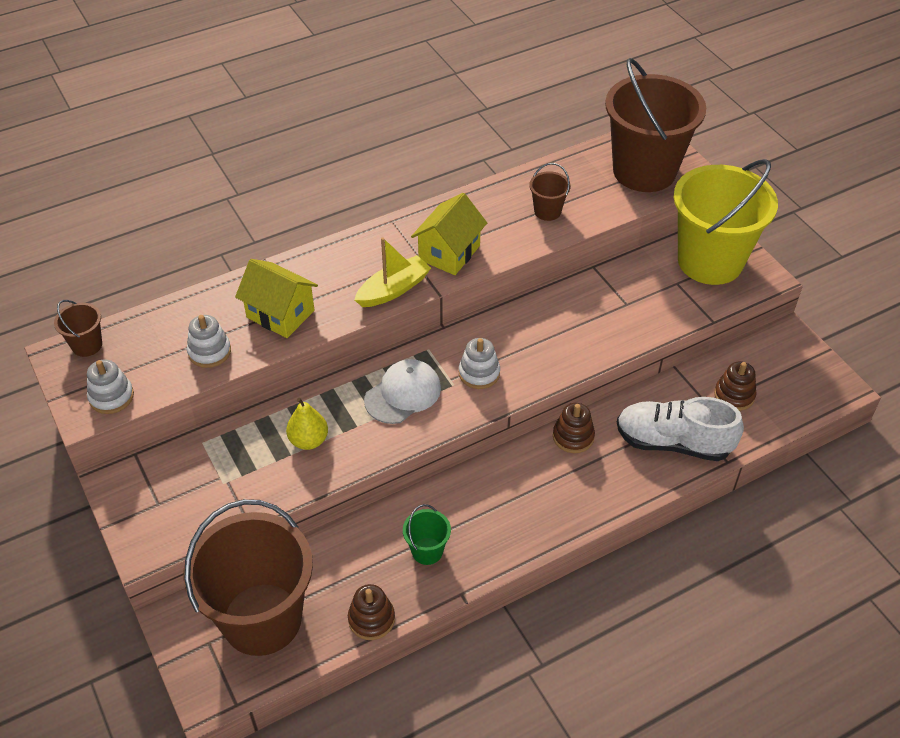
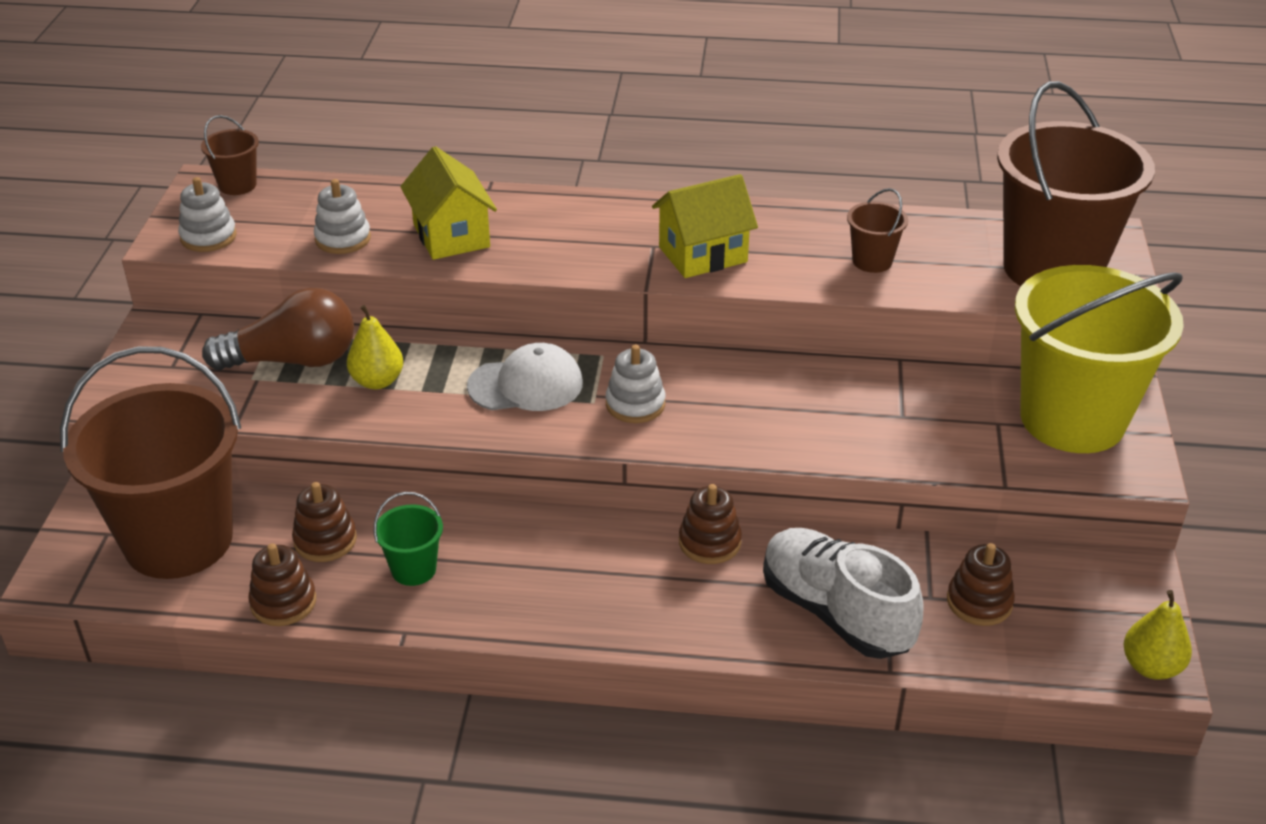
camera: 35 degrees right, 10 degrees down
(238, 455) = (293, 360): none -> brown light bulb
(355, 563) = (325, 540): none -> brown stacking toy
(393, 289) = (598, 263): yellow boat -> none
(837, 387) = (1151, 667): none -> yellow pear

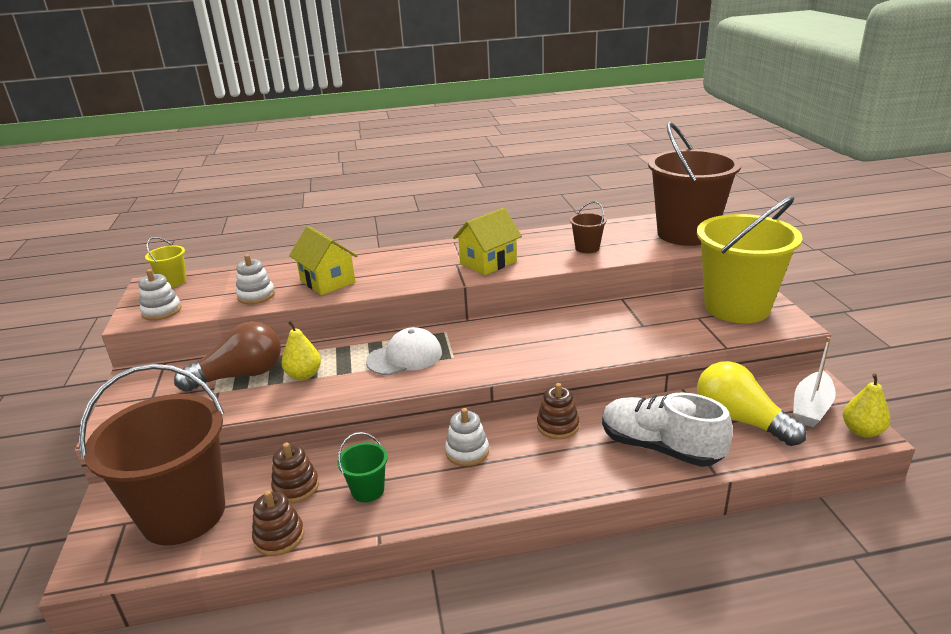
camera: 15 degrees left, 10 degrees down
(237, 185) = (173, 282): brown bucket -> yellow bucket
(635, 404) = (480, 353): white stacking toy -> white stacking toy (467, 452)
(979, 602) = (740, 420): brown stacking toy -> yellow light bulb
(1102, 611) = (811, 407): none -> white boat

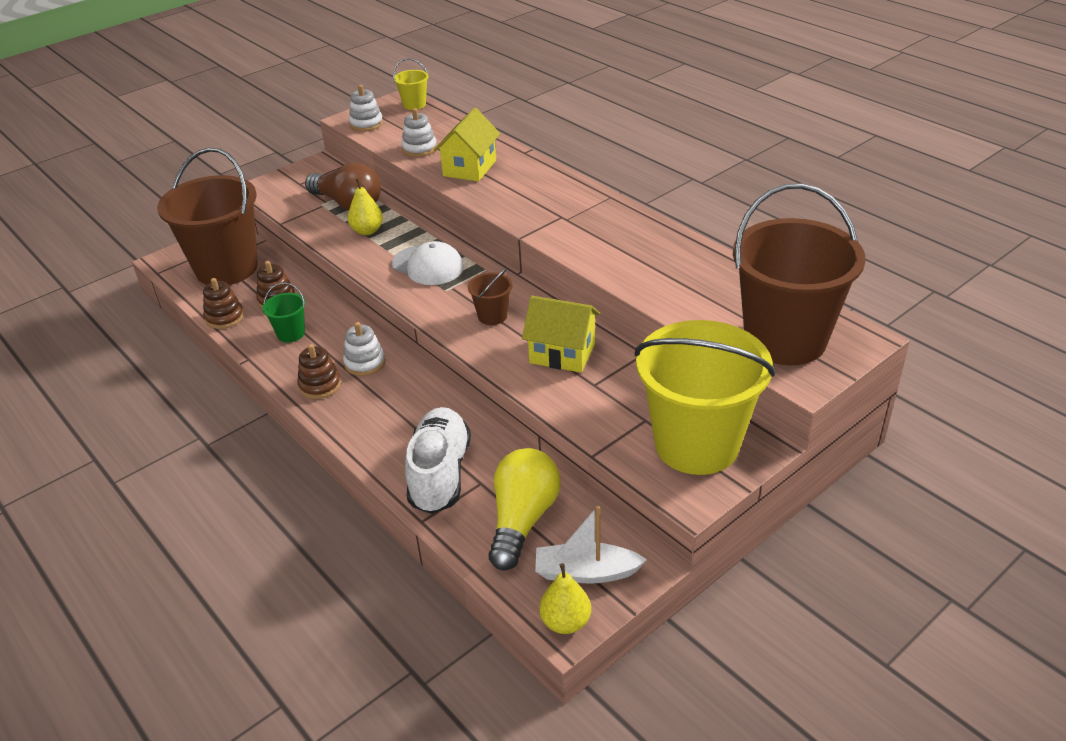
camera: 60 degrees right, 10 degrees up
(488, 262) = (580, 233): yellow house -> yellow house (562, 353)
(558, 426) = (433, 400): brown stacking toy -> brown stacking toy (320, 385)
(587, 248) = (672, 281): brown bucket -> brown bucket (492, 316)

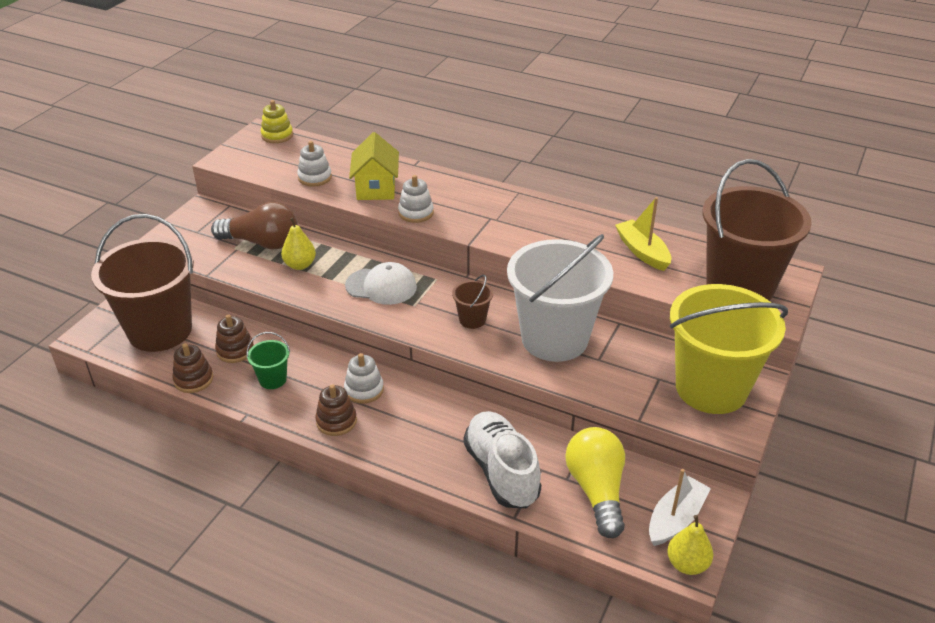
camera: 25 degrees left, 0 degrees up
(366, 124) = (244, 162): white stacking toy -> white stacking toy (416, 213)
(414, 105) = (277, 135): yellow bucket -> yellow stacking toy
(562, 353) = (554, 339): yellow house -> white bucket
(586, 572) = (675, 519): white boat -> white boat turned 150 degrees clockwise
(699, 281) = (642, 252): none -> yellow boat

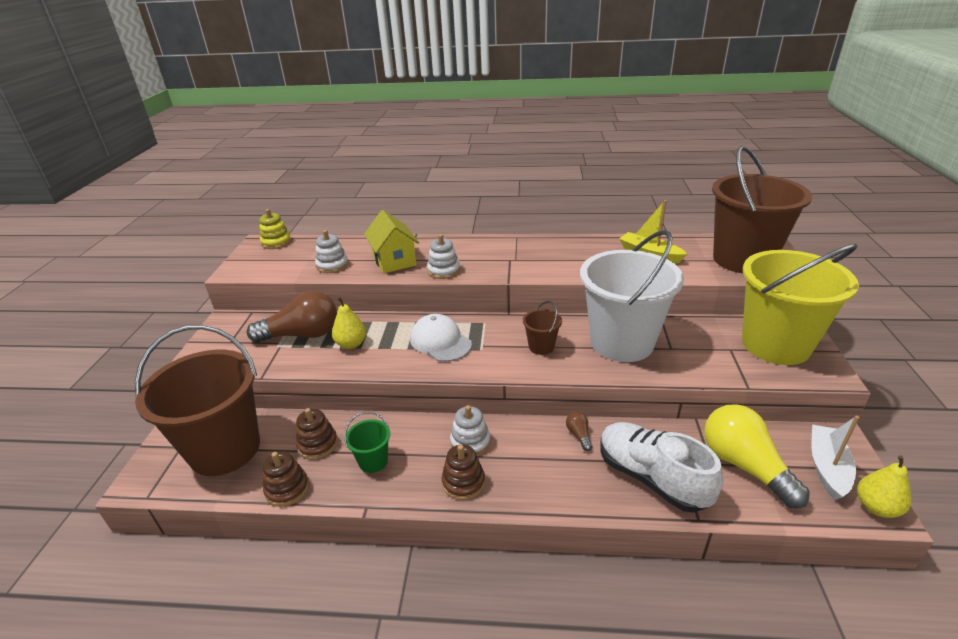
camera: 20 degrees left, 5 degrees down
(381, 286) = (440, 341): white cap -> white cap turned 120 degrees counterclockwise
(465, 415) = (579, 435): none -> brown light bulb

